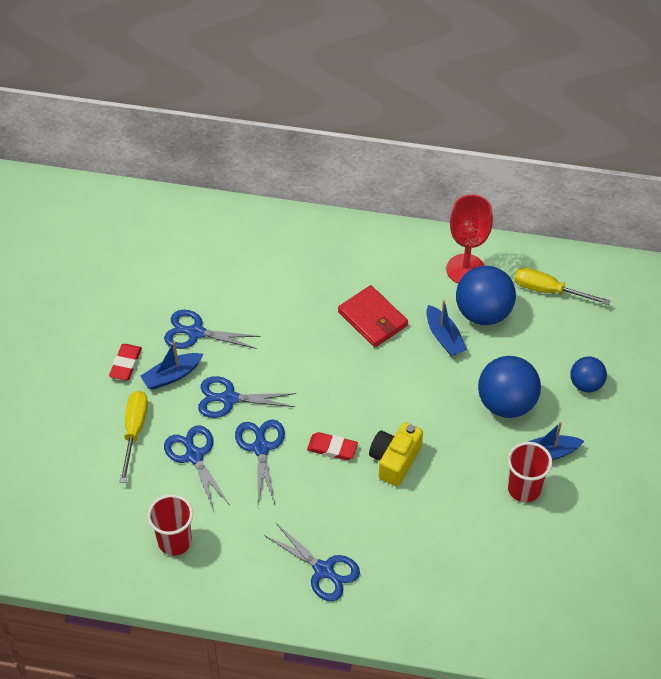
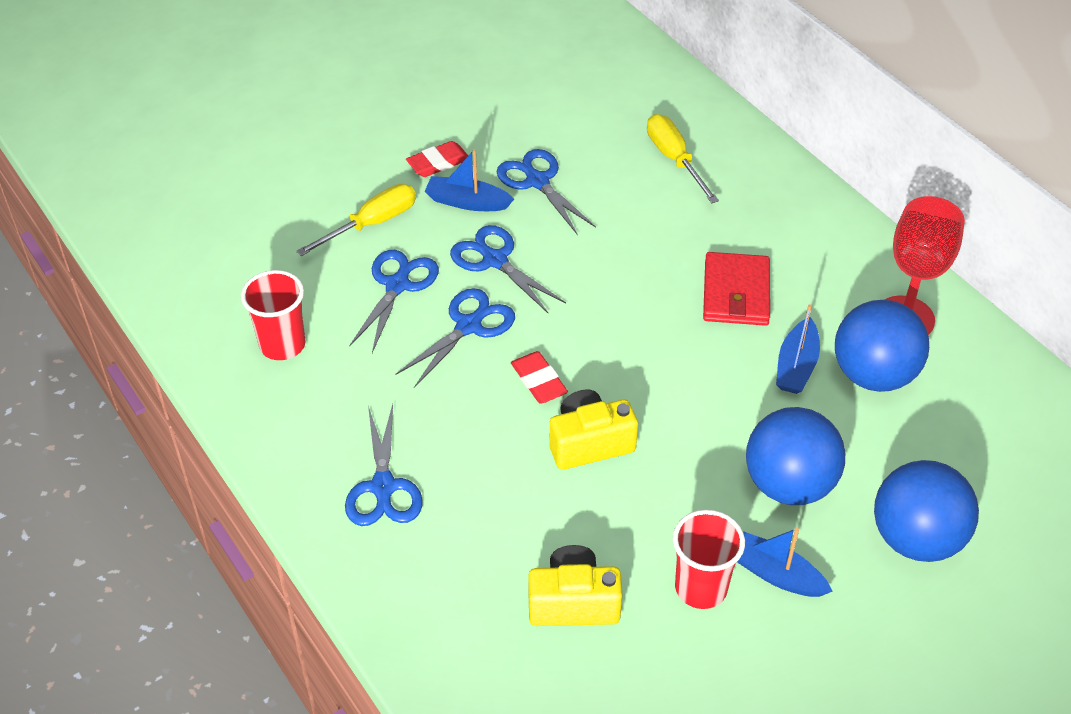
camera: 45 degrees right, 5 degrees down
(478, 546) = (573, 602): none -> yellow camera
(549, 291) = (985, 409): yellow screwdriver -> yellow screwdriver (674, 159)
(586, 384) = (916, 539): blue ball -> blue ball, size x1.71

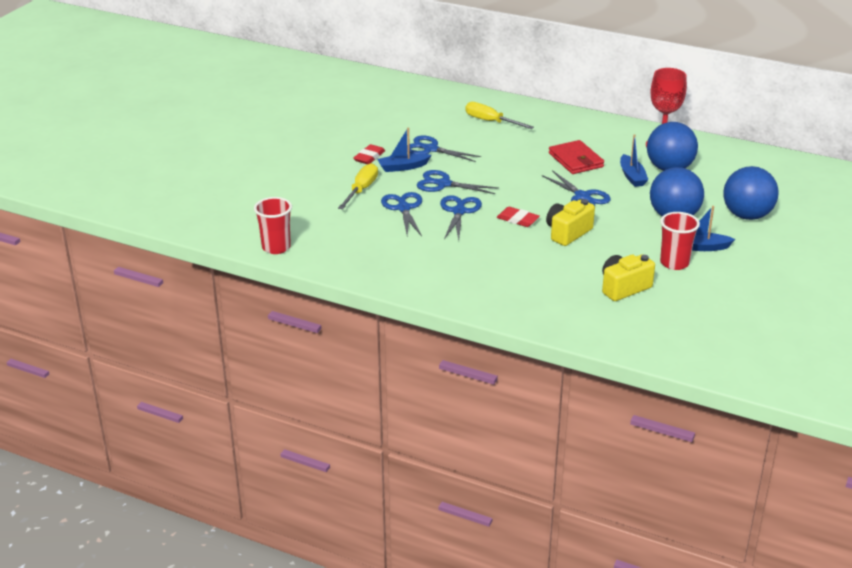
camera: 30 degrees left, 15 degrees down
(282, 345) = (369, 249): red cup -> red cup (276, 247)
(383, 487) = (485, 281): blue scissors -> blue scissors (582, 196)

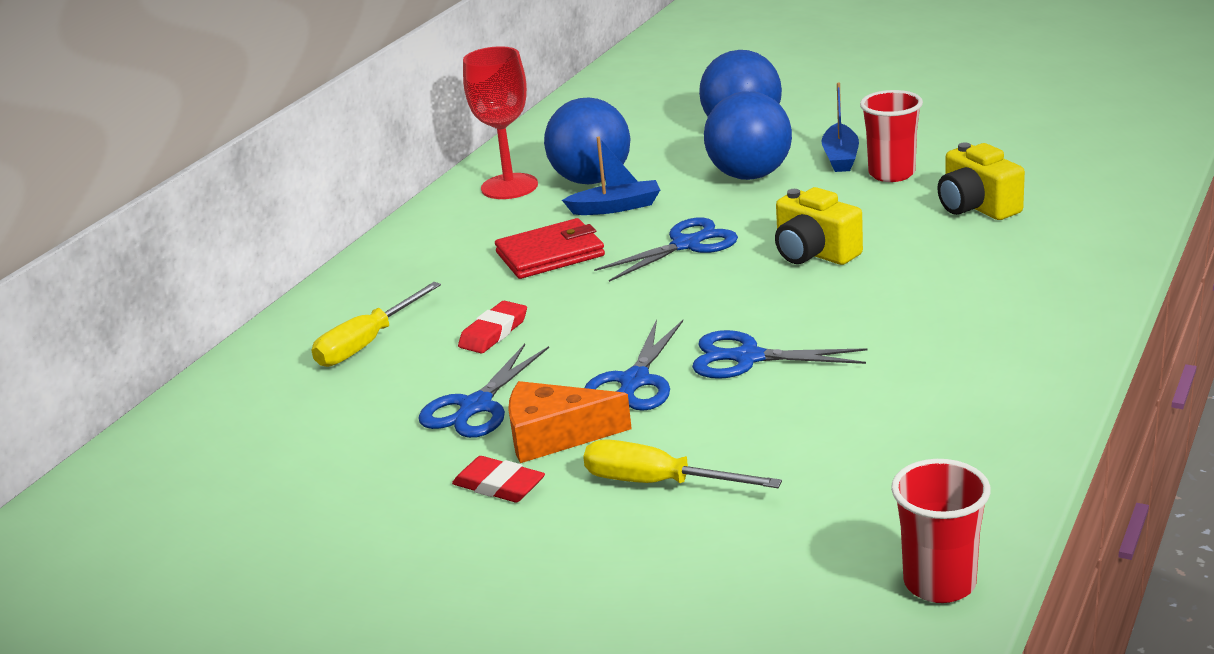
camera: 85 degrees left, 5 degrees down
(403, 167) = (555, 436): blue boat -> orange cheese
(403, 208) = (739, 421): blue scissors -> none
(517, 219) = (773, 298): red eraser -> red eraser (493, 332)

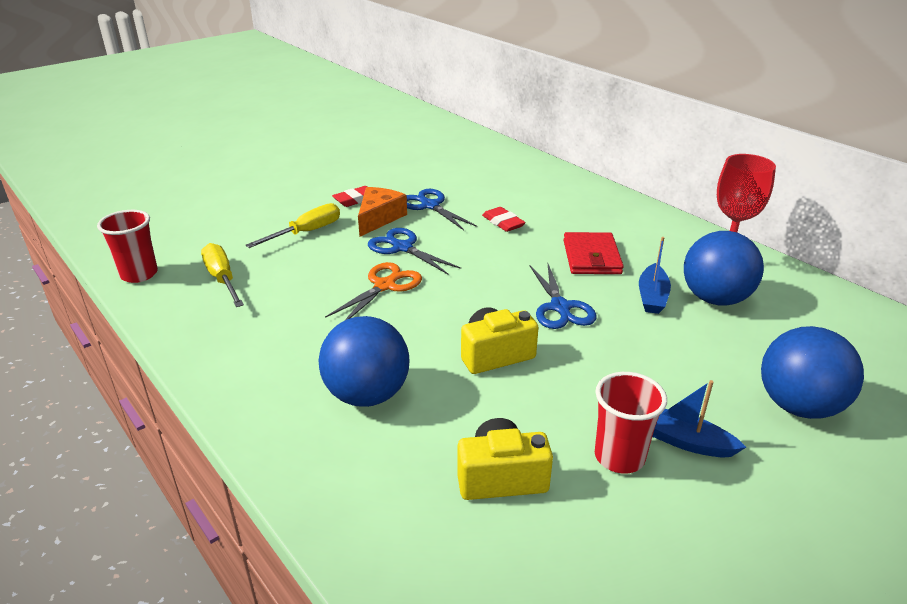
camera: 110 degrees right, 5 degrees up
(367, 343) = (527, 191): yellow screwdriver -> yellow screwdriver (222, 279)
(748, 358) = (385, 286): blue scissors -> orange scissors
(750, 175) = (673, 373): blue ball -> blue ball (367, 395)

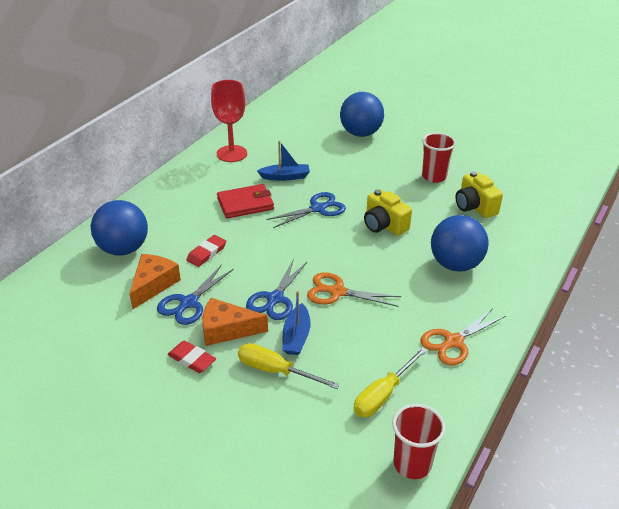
camera: 110 degrees left, 5 degrees up
(239, 344) = (453, 342): none -> orange scissors
(468, 193) = (153, 285): none -> orange cheese
(683, 440) = (409, 161): blue boat -> blue boat (296, 337)
(715, 299) = (275, 156): blue ball -> blue ball (123, 249)

